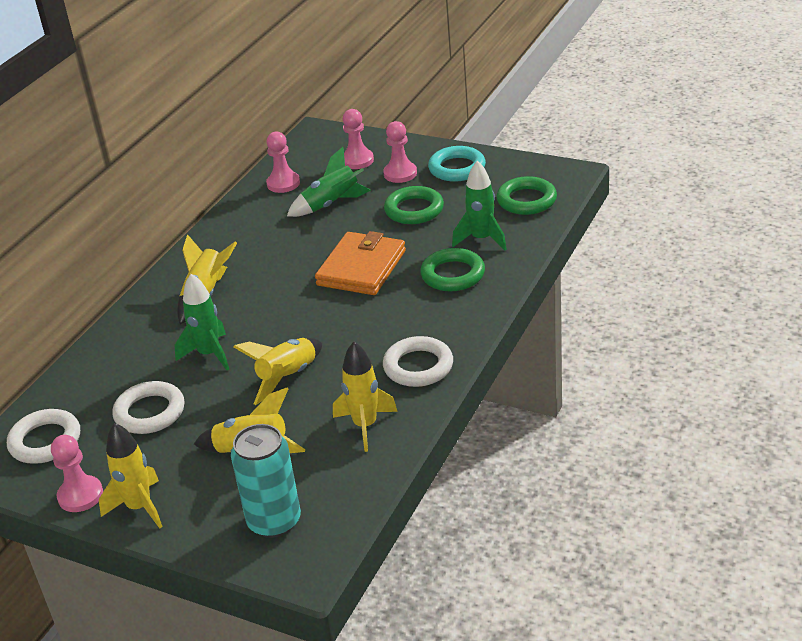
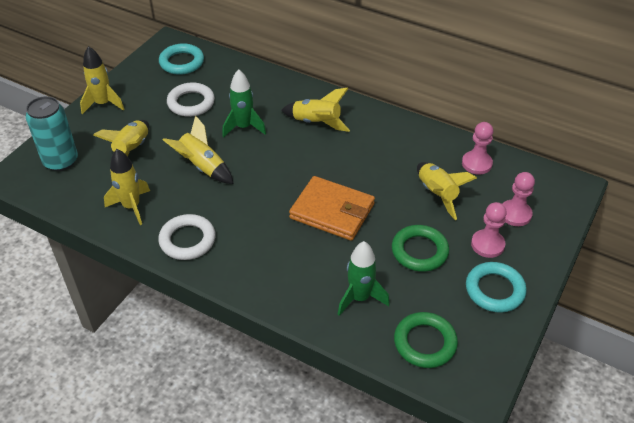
camera: 90 degrees right, 10 degrees up
(45, 441) = (182, 62): white ring -> turquoise ring
(80, 495) = (125, 80): pink pawn -> none
(331, 204) = (437, 194): green rocket -> yellow rocket
(453, 274) = (307, 272): green ring -> none

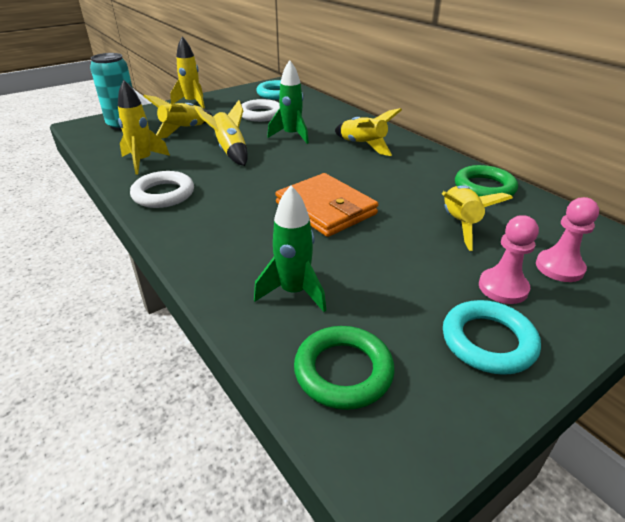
camera: 25 degrees right, 10 degrees down
(419, 251) = (403, 269): green ring -> green ring (484, 188)
(476, 163) = (526, 210): pink pawn -> none

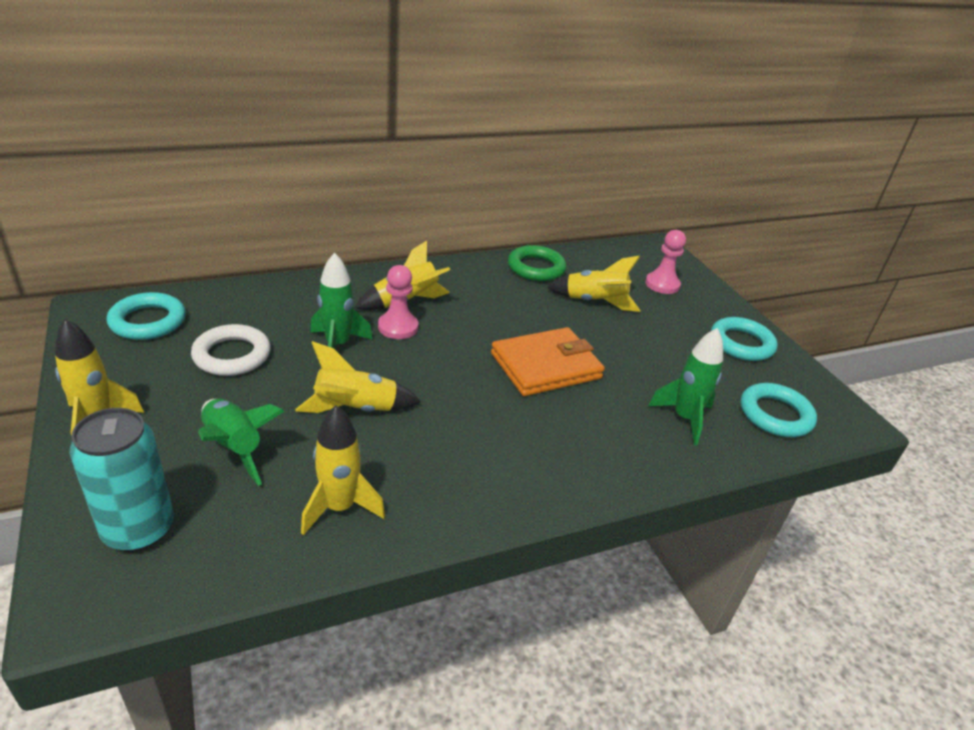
camera: 80 degrees left, 0 degrees up
(163, 194) = (464, 491): white ring -> none
(184, 130) = (234, 448): yellow rocket -> green rocket
(343, 371) = (775, 415): green ring -> turquoise ring
(503, 287) = (684, 316): pink pawn -> pink pawn (398, 327)

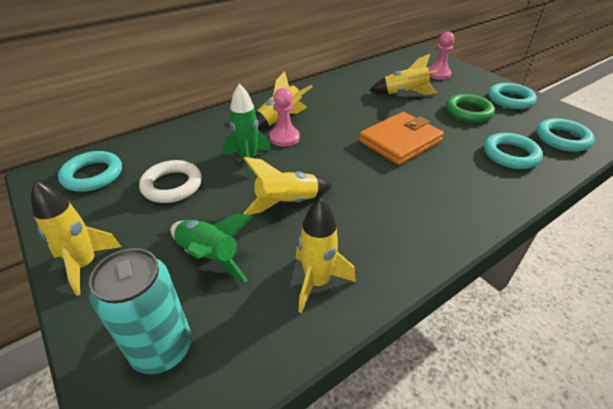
camera: 10 degrees left, 5 degrees up
(536, 268) = (353, 80): green ring -> green ring (468, 112)
(684, 418) = (510, 155): green rocket -> turquoise ring

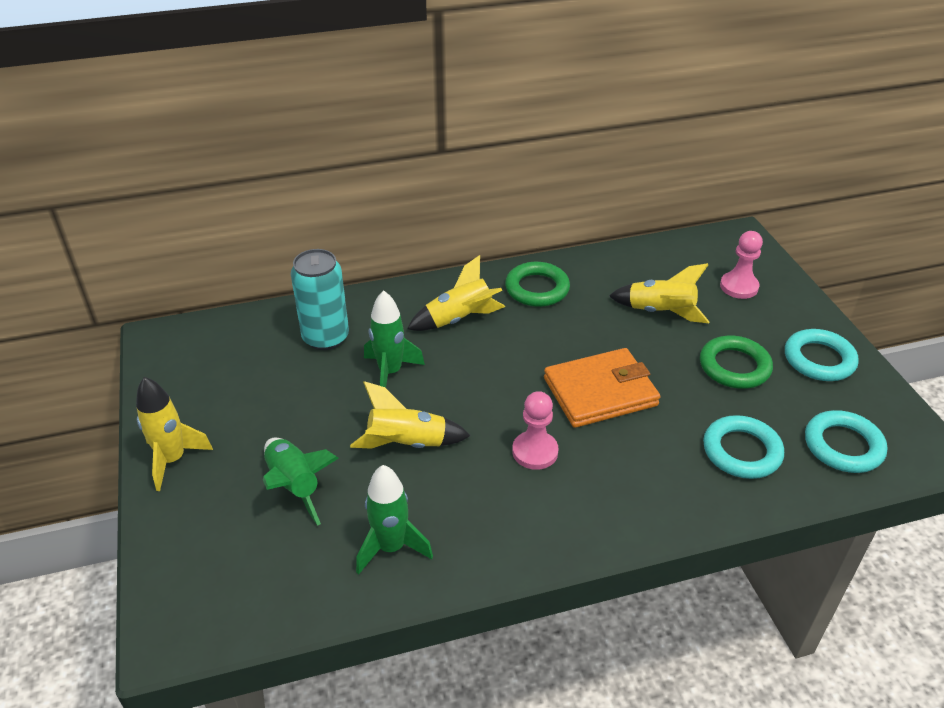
camera: 20 degrees right, 0 degrees up
(93, 175) = (210, 350): turquoise ring -> none
(162, 348) = (215, 566): turquoise can -> turquoise can (325, 337)
(172, 185) = (289, 386): white ring -> none
(284, 138) = (450, 349): pink pawn -> pink pawn (535, 452)
(317, 282) = (391, 547): yellow rocket -> green rocket
(321, 95) = (537, 289): none -> green ring

